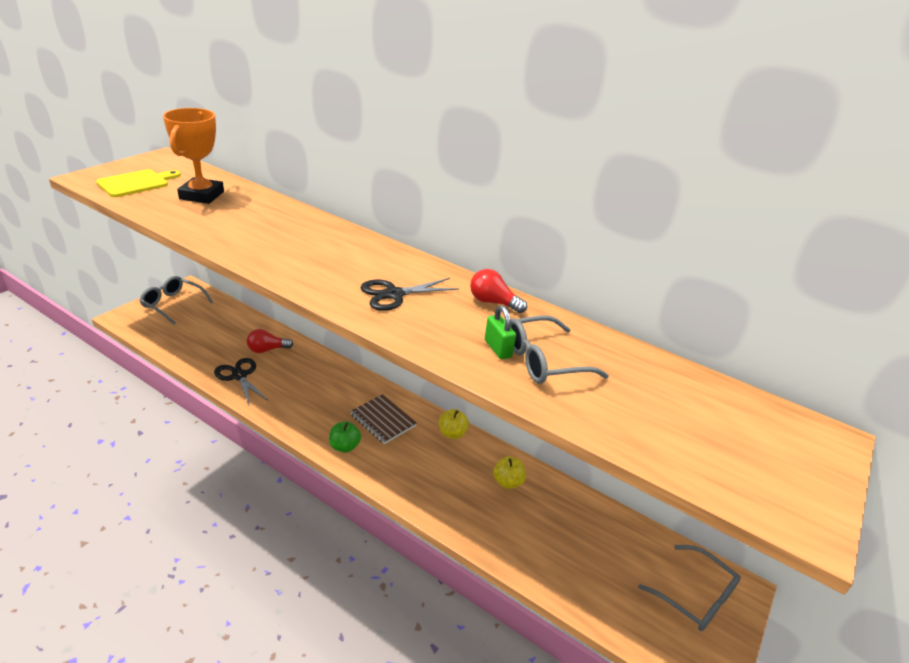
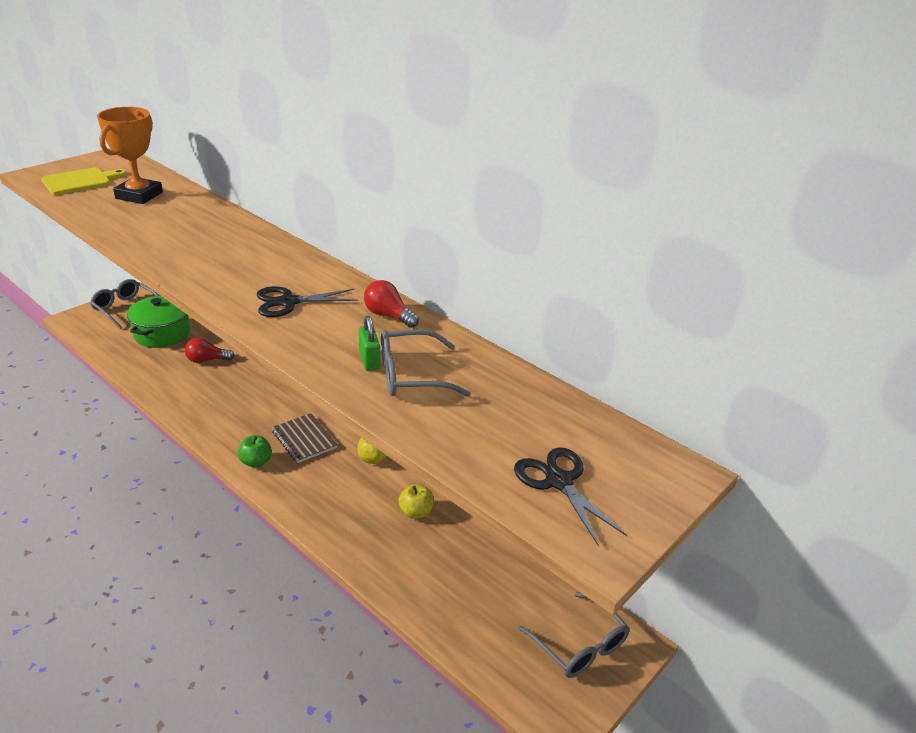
camera: 10 degrees right, 0 degrees up
(216, 326) = (162, 333): none -> green pot
(239, 376) = (171, 384): black scissors -> black scissors (559, 481)

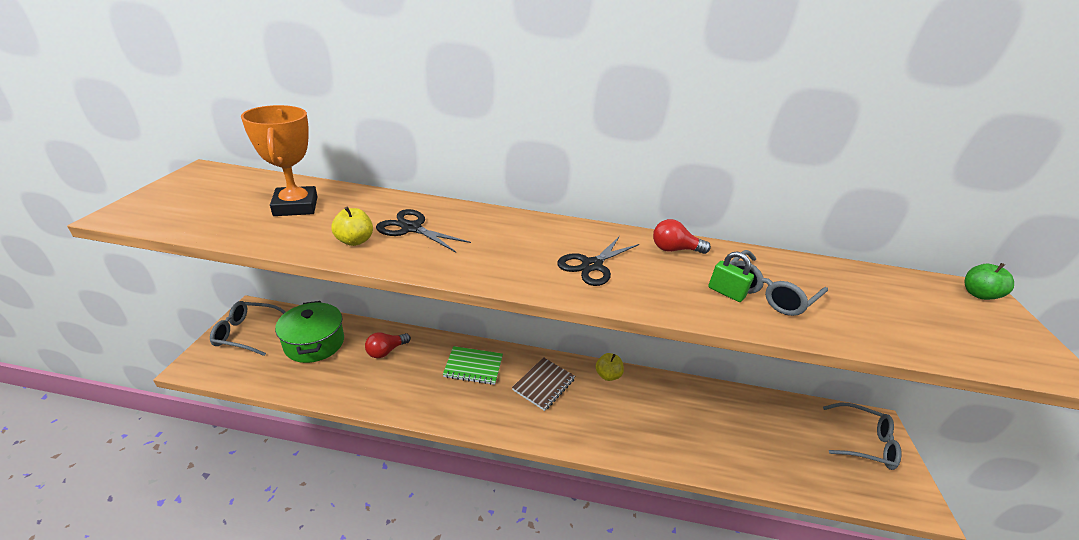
camera: 35 degrees left, 0 degrees up
(80, 181) = (200, 208): yellow cutting board -> none
(256, 462) = (530, 424): green apple -> green apple (978, 294)
(261, 400) = (473, 367): none -> green notebook
(304, 439) = (544, 384): brown notebook -> brown notebook turned 75 degrees counterclockwise
(416, 512) = (680, 402): yellow apple -> yellow apple (355, 241)
(559, 481) = (963, 332): black scissors -> black scissors (411, 228)

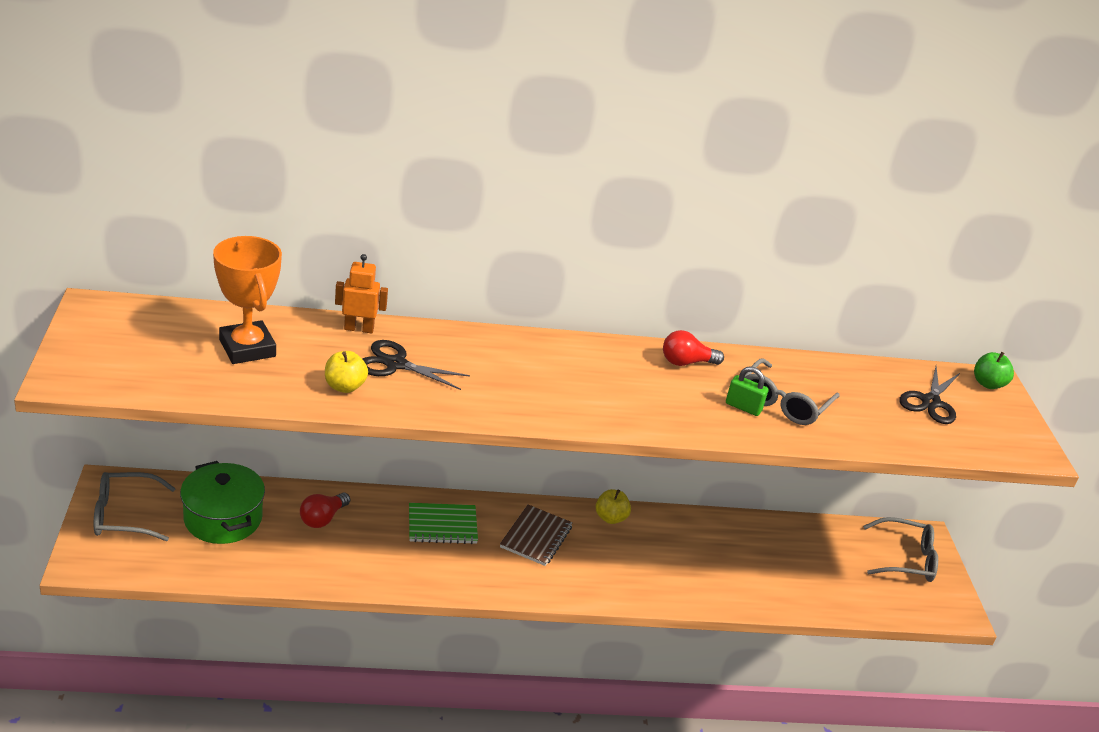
camera: 15 degrees left, 0 degrees up
(398, 201) = (359, 328): none -> orange robot
(591, 265) = (605, 390): black scissors -> black scissors (930, 402)

